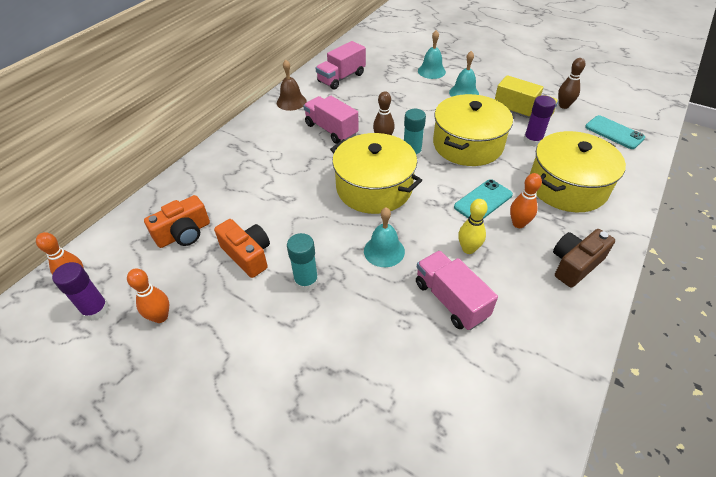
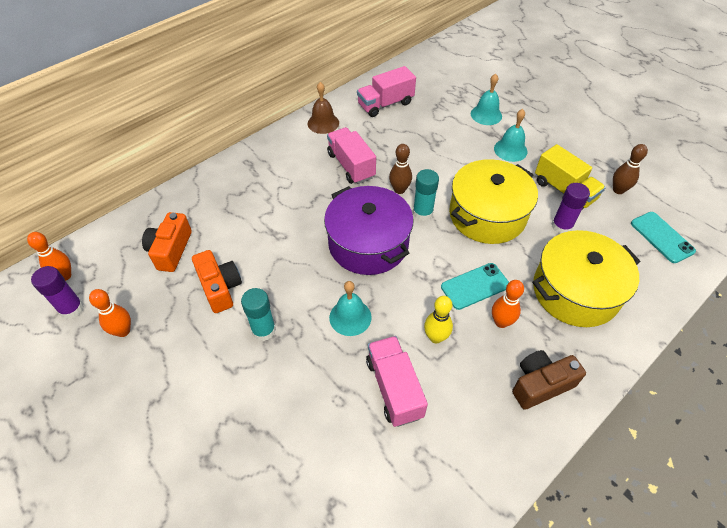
camera: 15 degrees right, 5 degrees up
(184, 233) = (170, 250): orange camera -> orange camera turned 120 degrees clockwise
(374, 188) = (368, 243): yellow pot -> purple pot

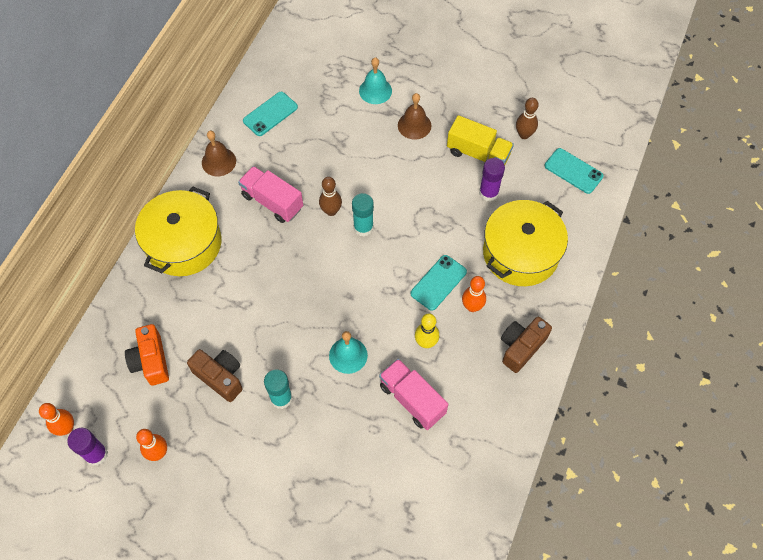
camera: 25 degrees left, 10 degrees up
(220, 288) = (220, 377): orange camera -> brown camera
(368, 243) = (329, 279): purple pot -> none
(385, 104) = (270, 114): pink truck -> turquoise phone
(487, 215) = (421, 207): yellow pot -> yellow pot (184, 243)
(510, 150) = (414, 125): turquoise bell -> brown bell

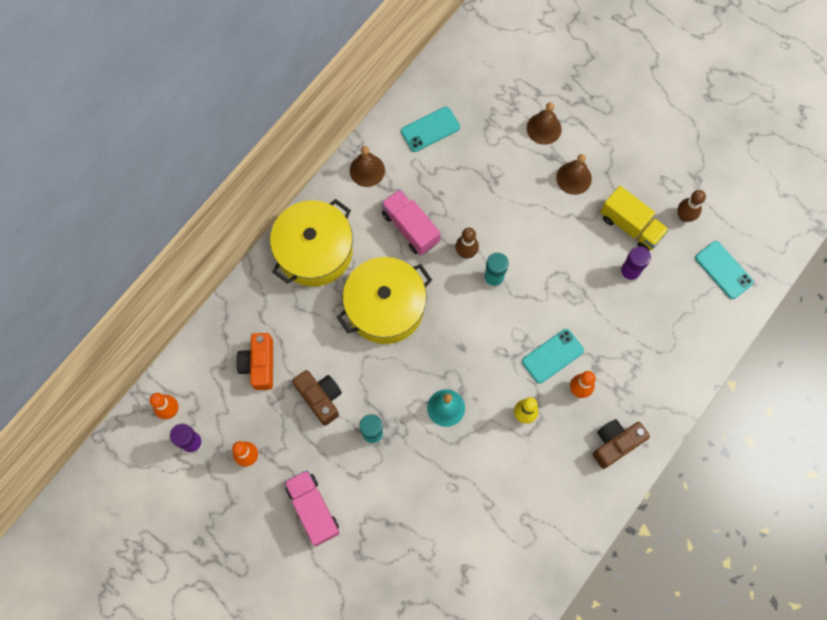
camera: 15 degrees right, 10 degrees up
(375, 90) = (544, 128): turquoise bell -> brown bell
(412, 399) = (495, 468): pink truck -> pink truck (313, 509)
(520, 253) = (643, 346): yellow pot -> yellow pot (385, 307)

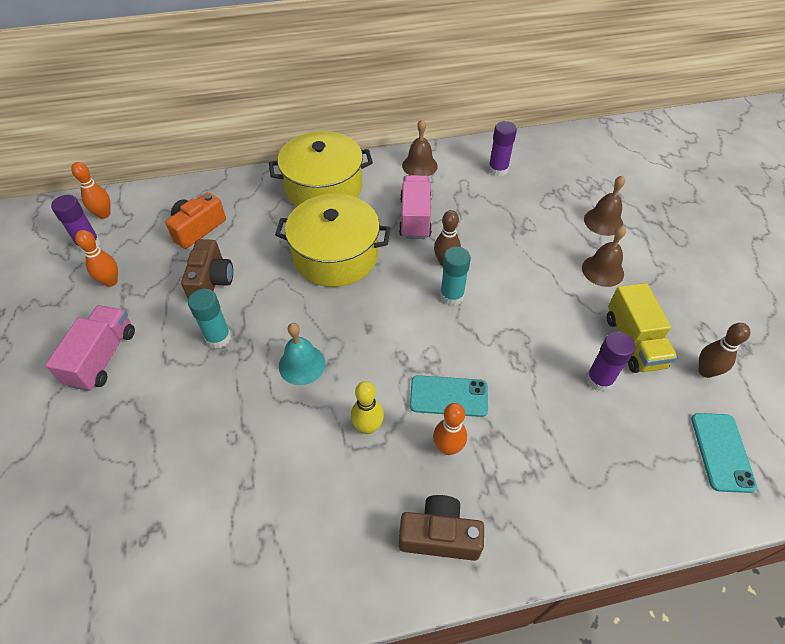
camera: 40 degrees right, 20 degrees down
(430, 129) = (498, 170): turquoise phone -> purple glue stick

